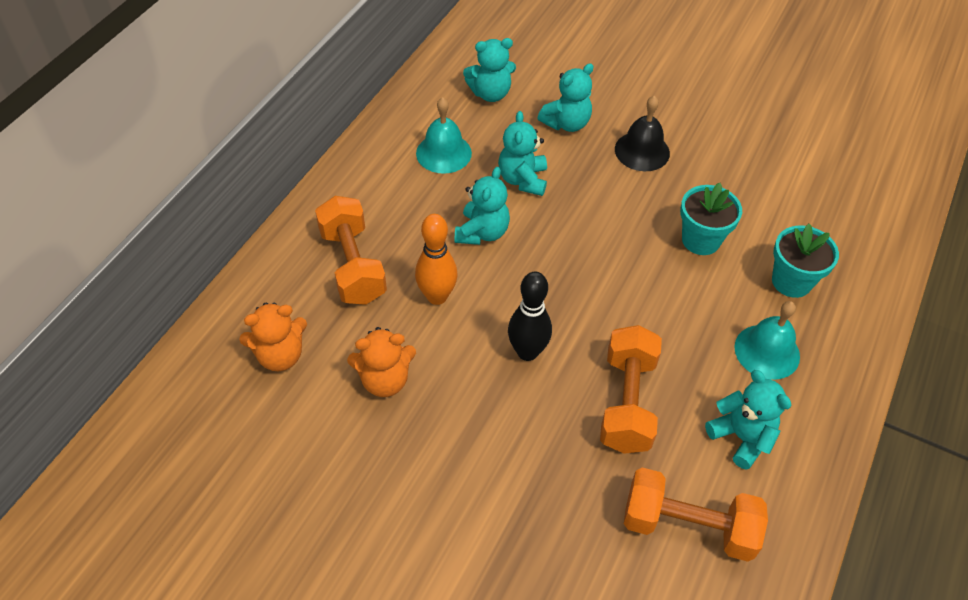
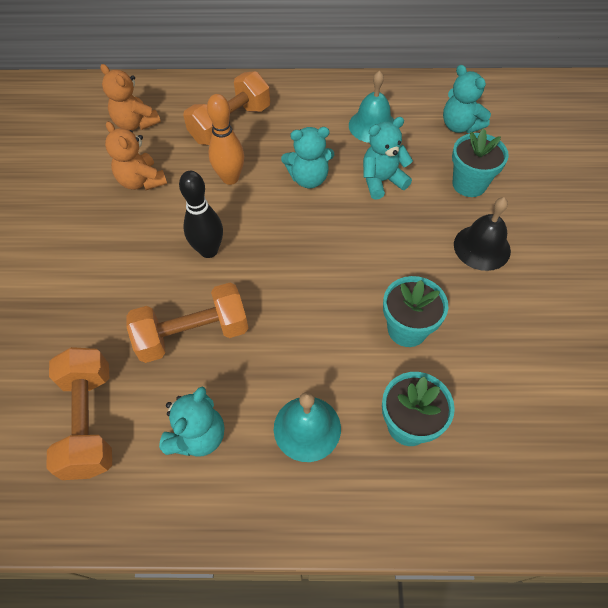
camera: 65 degrees right, 5 degrees up
(566, 123) = (469, 184): turquoise teddy bear -> turquoise flower pot

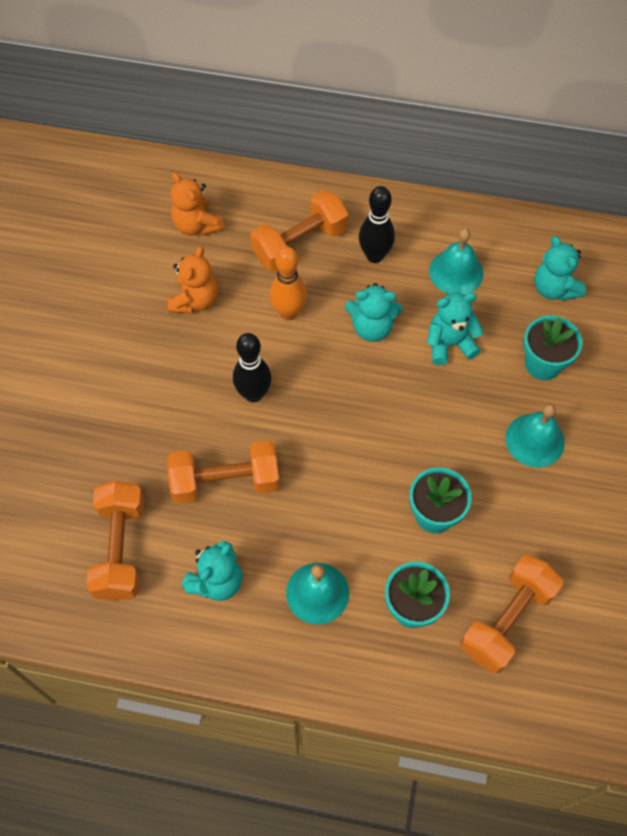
camera: 10 degrees right, 5 degrees up
(141, 181) = (195, 300): orange teddy bear -> orange teddy bear turned 135 degrees counterclockwise
(298, 124) = (375, 256): none -> black bowling pin
(482, 247) = (535, 440): black bell -> turquoise bell
(508, 419) = (507, 620): none -> orange dumbbell

